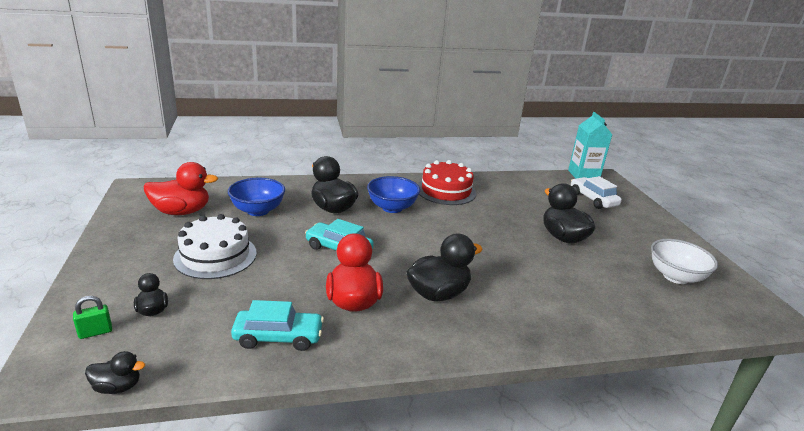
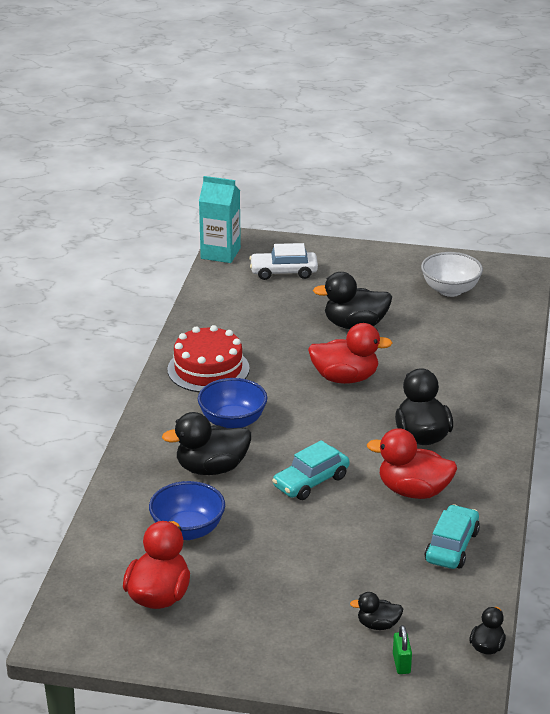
camera: 65 degrees left, 5 degrees up
(215, 256) = (286, 574): white cake -> none
(487, 243) = (345, 378): none -> red duck

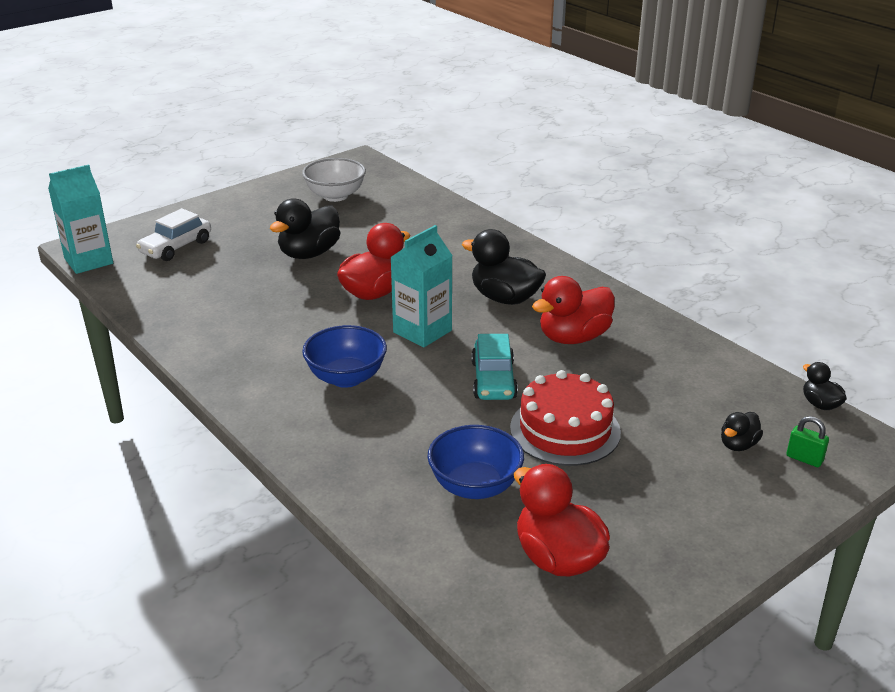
camera: 50 degrees left, 0 degrees up
(208, 369) = (246, 351): red cake -> red cake (565, 430)
(211, 468) = (398, 424): black duck -> none
(327, 423) = (422, 331): none -> turquoise carton
(451, 546) = (669, 356): turquoise car -> none

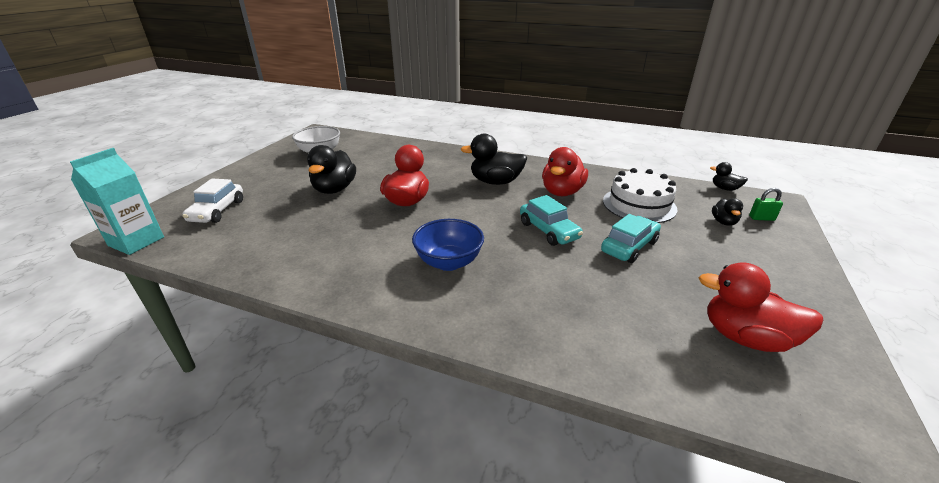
camera: 30 degrees left, 0 degrees up
(422, 331) = (467, 215): turquoise carton -> none
(475, 486) = (628, 307): blue bowl -> none
(565, 430) = (629, 246): red cake -> turquoise car
(654, 386) = (639, 205): none -> white cake

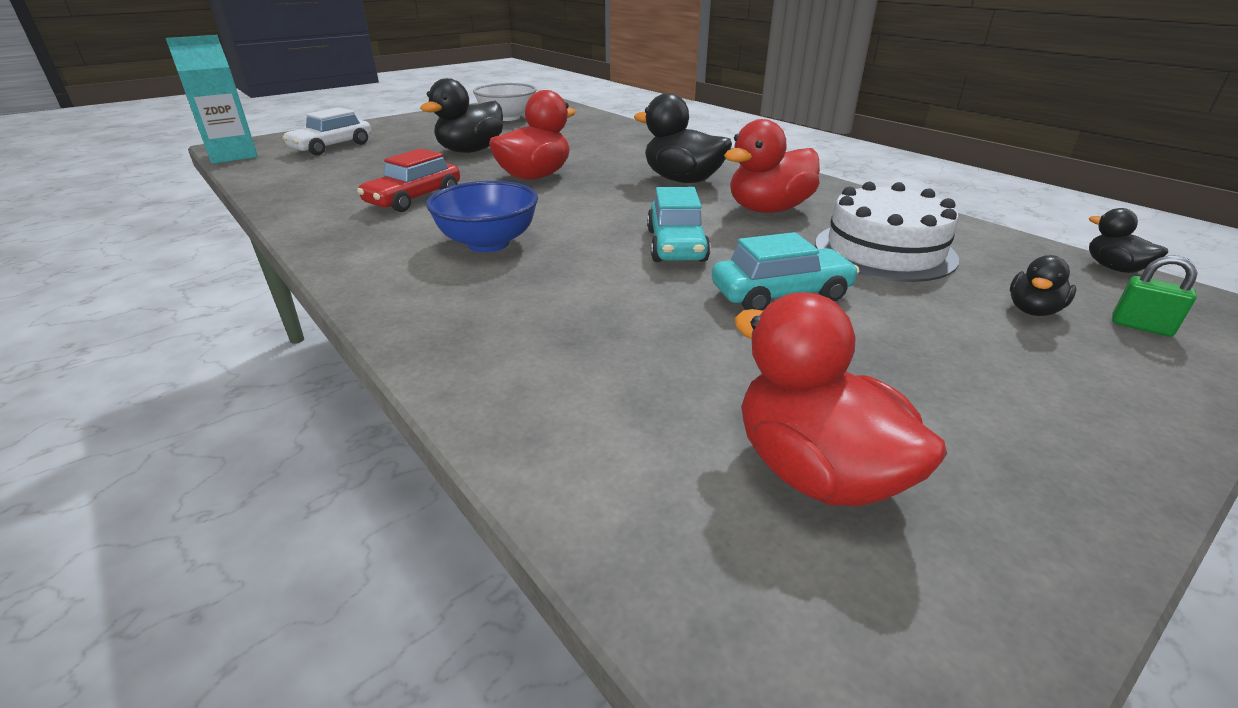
camera: 30 degrees right, 0 degrees up
(352, 241) = (414, 198): none -> red car

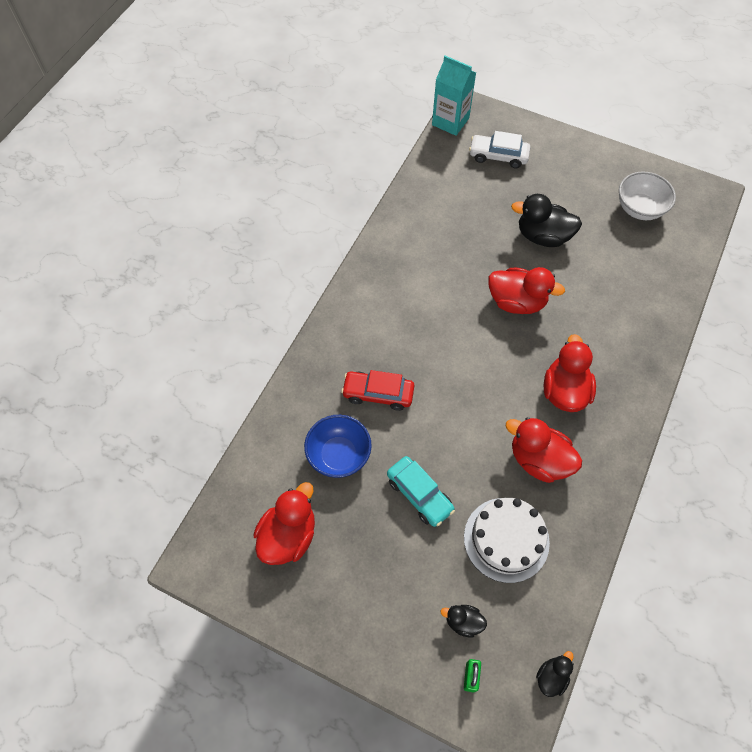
camera: 65 degrees right, 30 degrees up
(414, 198) = (442, 262): red car -> red car (378, 394)
(488, 243) = (406, 335): blue bowl -> blue bowl (339, 455)
(676, 245) = (452, 426): turquoise car -> none
(682, 180) = (564, 391): black duck -> red duck

